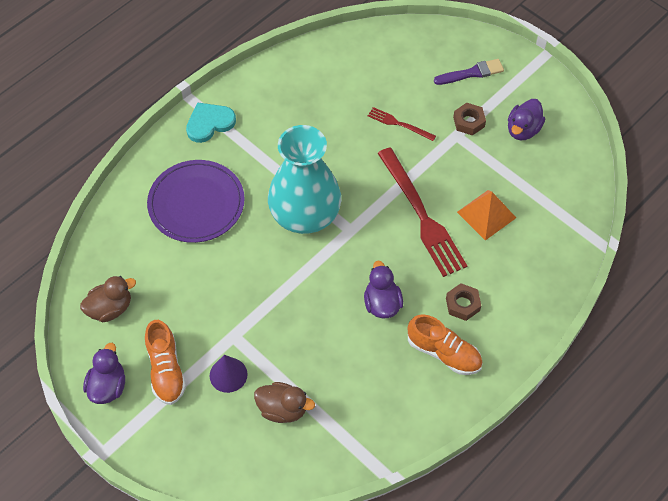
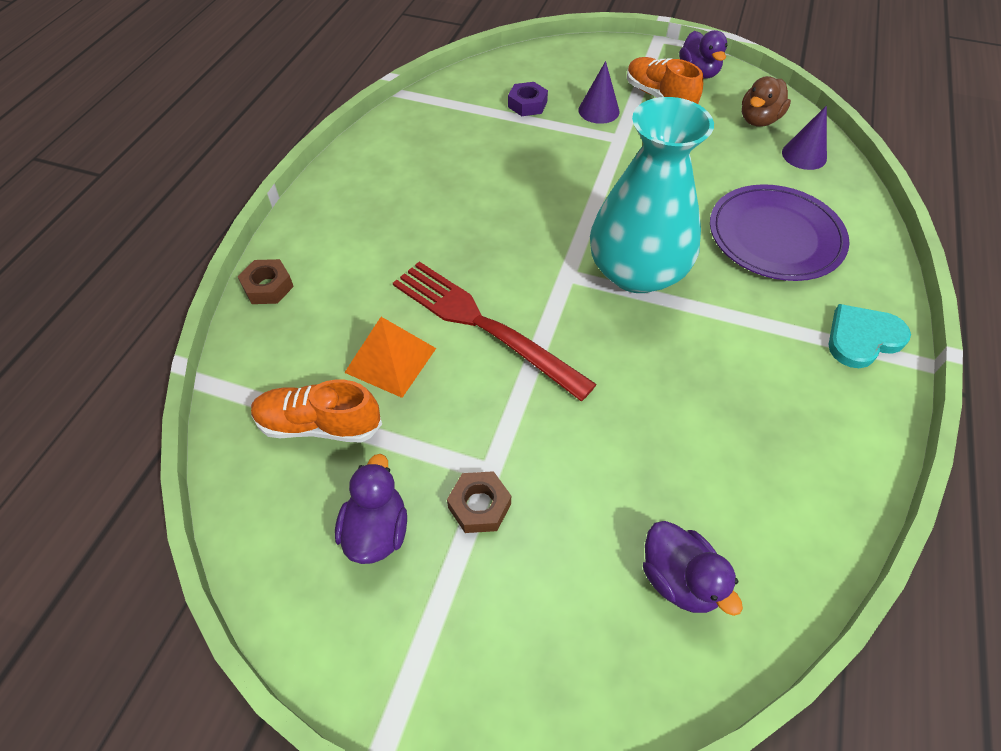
camera: 155 degrees right, 5 degrees down
(111, 259) = (804, 155): none -> purple cone
(209, 123) = (862, 338): turquoise heart -> turquoise heart turned 150 degrees counterclockwise
(283, 409) = (527, 104): brown duck -> purple nut
(382, 303) = (480, 213): purple duck -> purple duck (679, 579)
(399, 124) = (593, 452): red fork -> none
(444, 352) = (385, 193): orange shoe -> orange shoe (319, 425)
(462, 304) = (382, 243): brown nut -> brown nut (268, 287)
(471, 73) = (519, 621): purple brush -> none

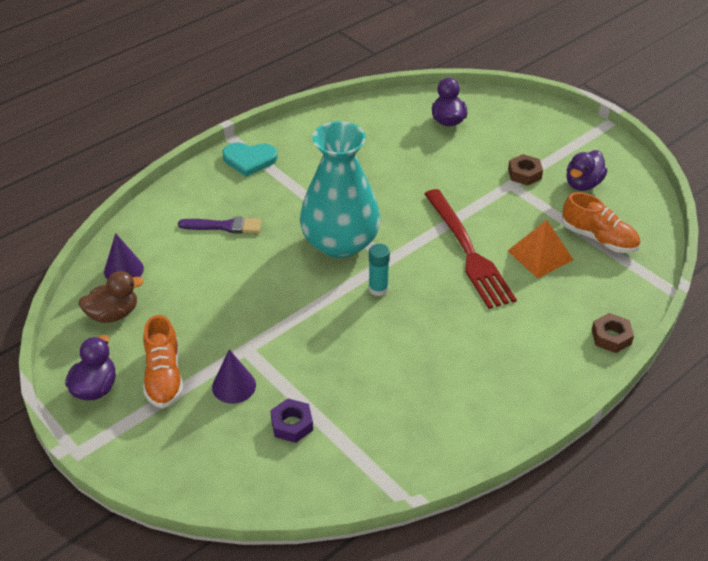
camera: 150 degrees left, 10 degrees down
(550, 237) = (378, 289): none -> turquoise glue stick
(775, 236) = (224, 226): purple plate -> purple brush

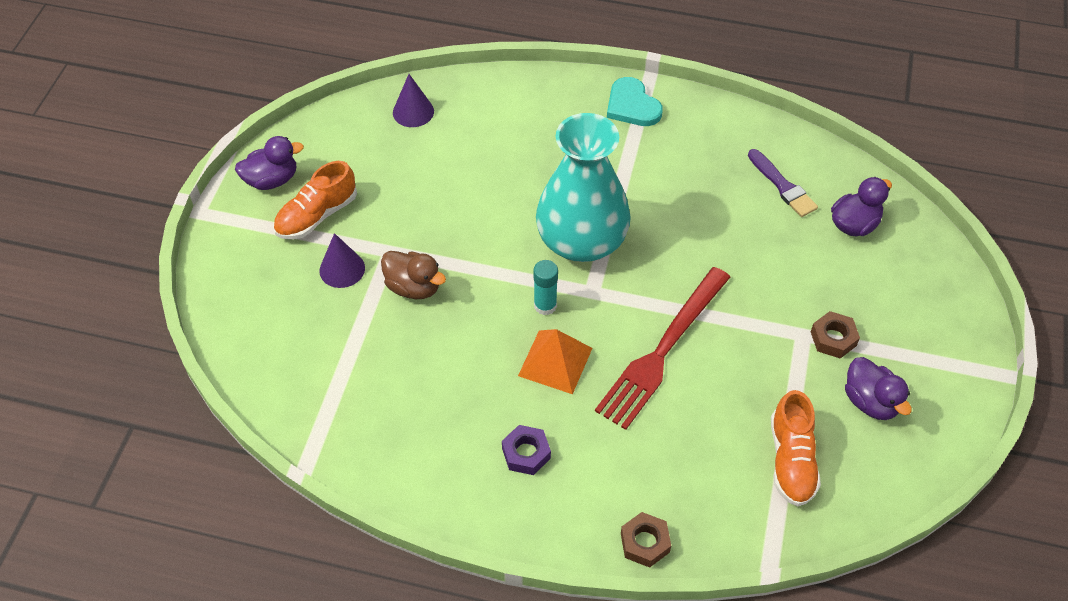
camera: 55 degrees right, 10 degrees up
(113, 314) = (358, 138): brown duck -> brown duck (413, 287)
(224, 226) = (526, 143): purple brush -> purple brush (782, 186)
(292, 424) = (329, 336): purple nut -> purple nut (526, 453)
(540, 255) = (714, 417): orange pyramid -> orange pyramid (555, 362)
(583, 184) = (870, 402): purple duck -> purple duck turned 120 degrees counterclockwise

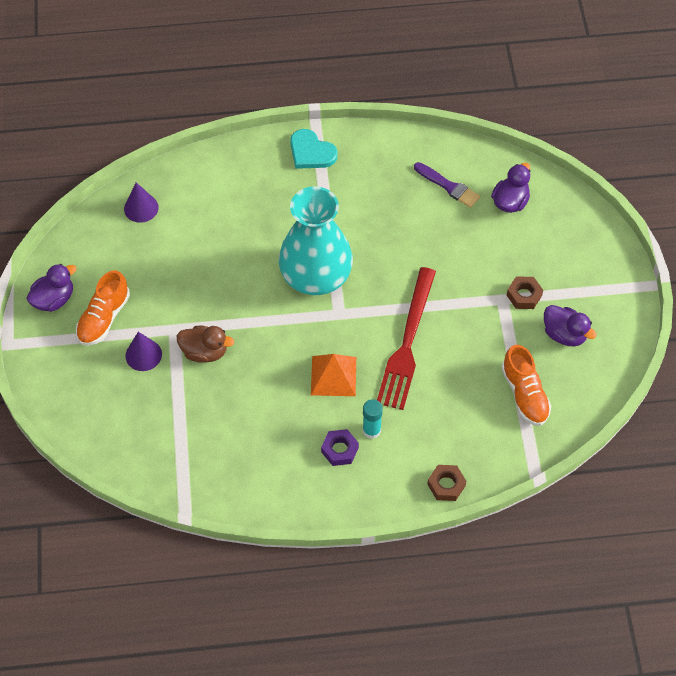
camera: 20 degrees left, 5 degrees up
(545, 305) = (309, 335): turquoise glue stick -> turquoise glue stick (371, 430)

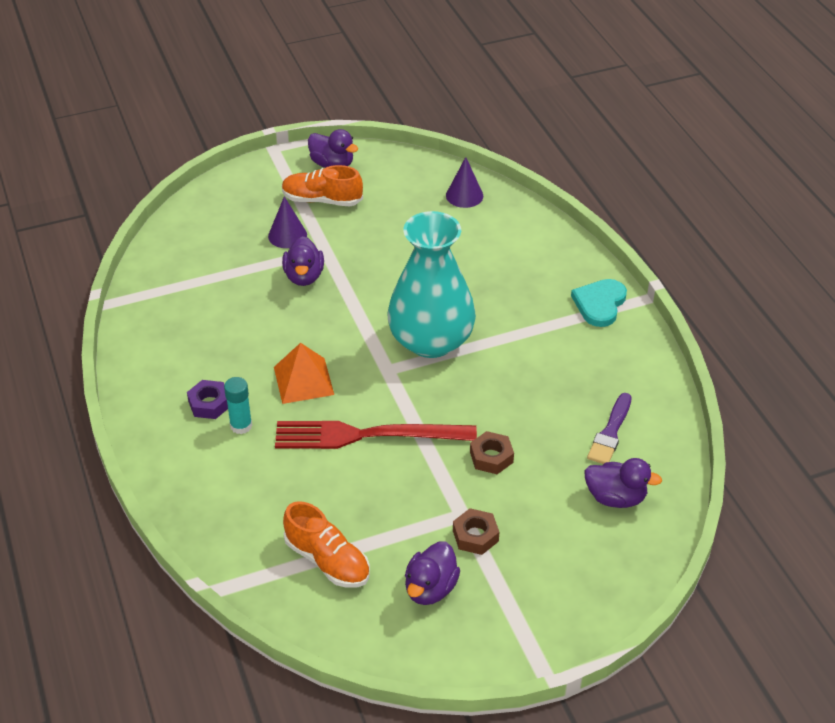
camera: 75 degrees right, 15 degrees down
(205, 352) = (304, 276): brown duck -> purple duck
(446, 485) = (183, 505): brown nut -> brown nut (491, 457)
(524, 394) = (327, 560): orange shoe -> orange shoe turned 105 degrees counterclockwise

